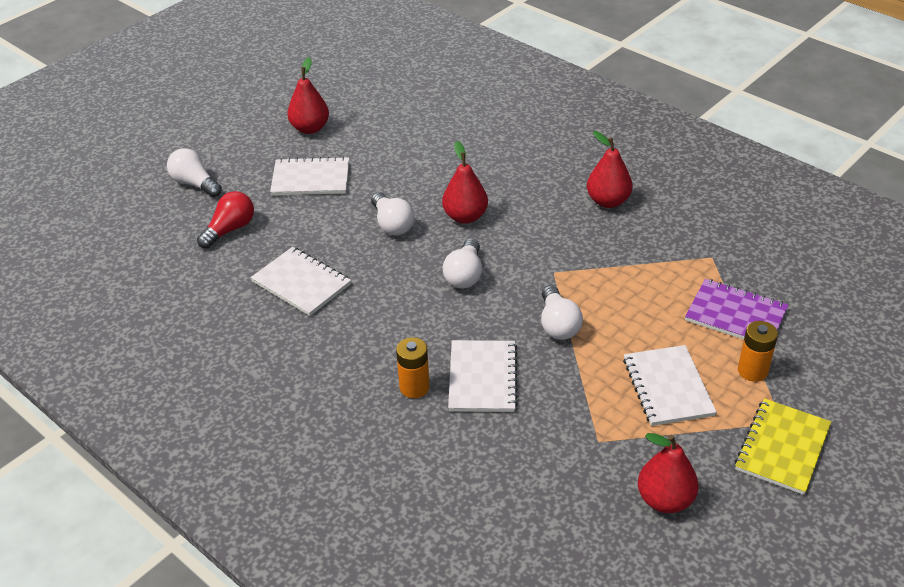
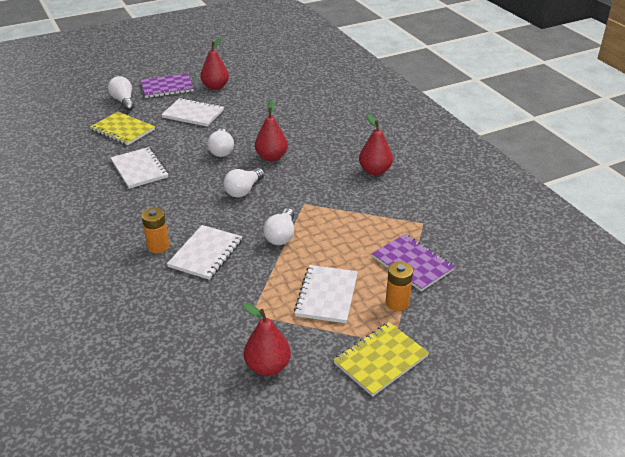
camera: 20 degrees right, 5 degrees down
(230, 229) = (123, 130): red light bulb -> yellow notebook
(241, 146) = (167, 87): none -> purple notebook

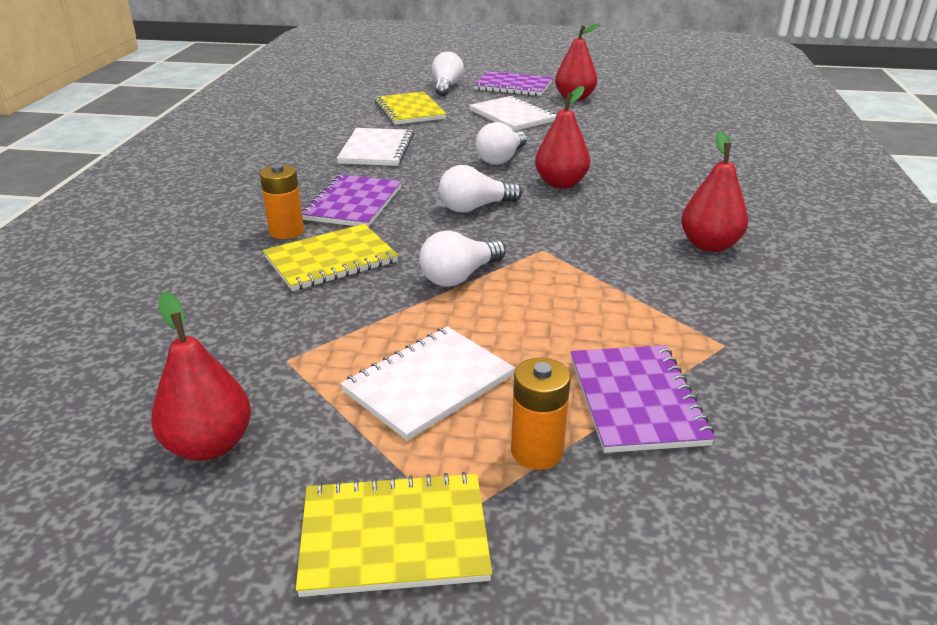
camera: 35 degrees right, 5 degrees down
(173, 213) = (353, 203): none -> purple notebook
(206, 253) = (331, 260): white notebook -> yellow notebook

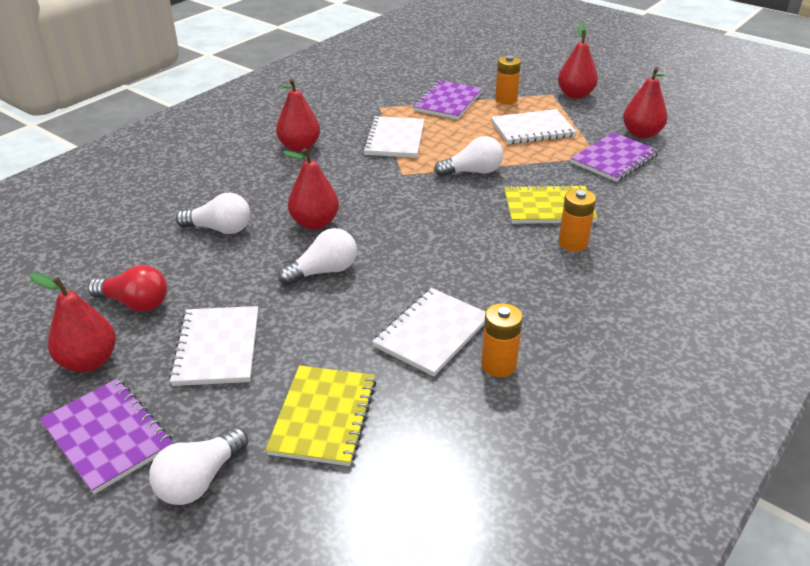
camera: 150 degrees left, 5 degrees up
(315, 147) = (498, 365): none -> orange battery
(353, 203) = (504, 257): purple notebook -> purple notebook (614, 159)
(394, 536) = (575, 95): yellow notebook -> red pear
(475, 207) = (409, 220): white light bulb -> white light bulb (220, 229)
(601, 118) = (135, 303): none -> red light bulb
(616, 292) = (394, 139): none -> white notebook

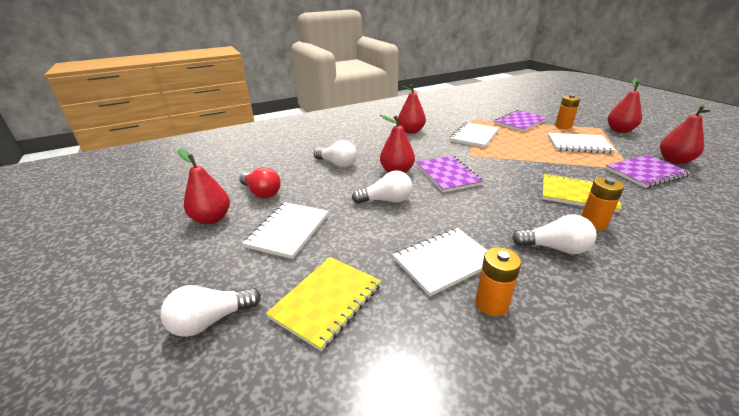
camera: 25 degrees right, 5 degrees down
(107, 436) = (183, 268): purple notebook -> purple notebook (447, 175)
(472, 172) = (522, 162): white light bulb -> white light bulb (554, 248)

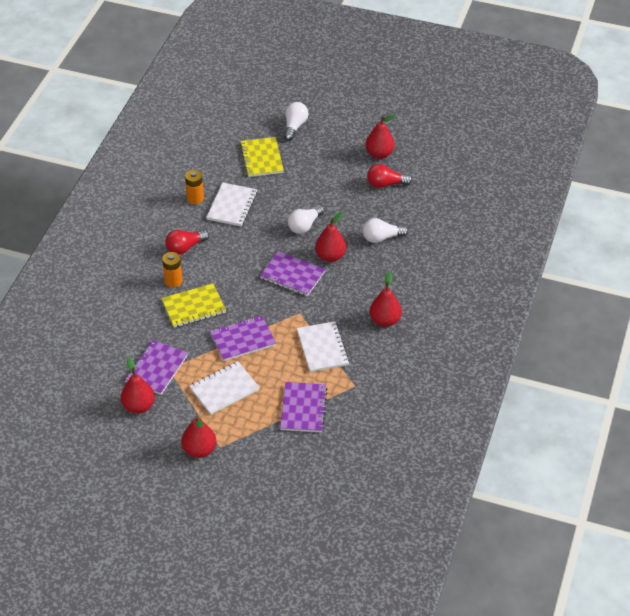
camera: 135 degrees right, 15 degrees up
(288, 230) = (328, 174): white notebook -> none
(539, 159) = (242, 339): none -> purple notebook
(554, 248) = (185, 247): white light bulb -> red light bulb
(563, 126) = (256, 425): orange battery -> none

